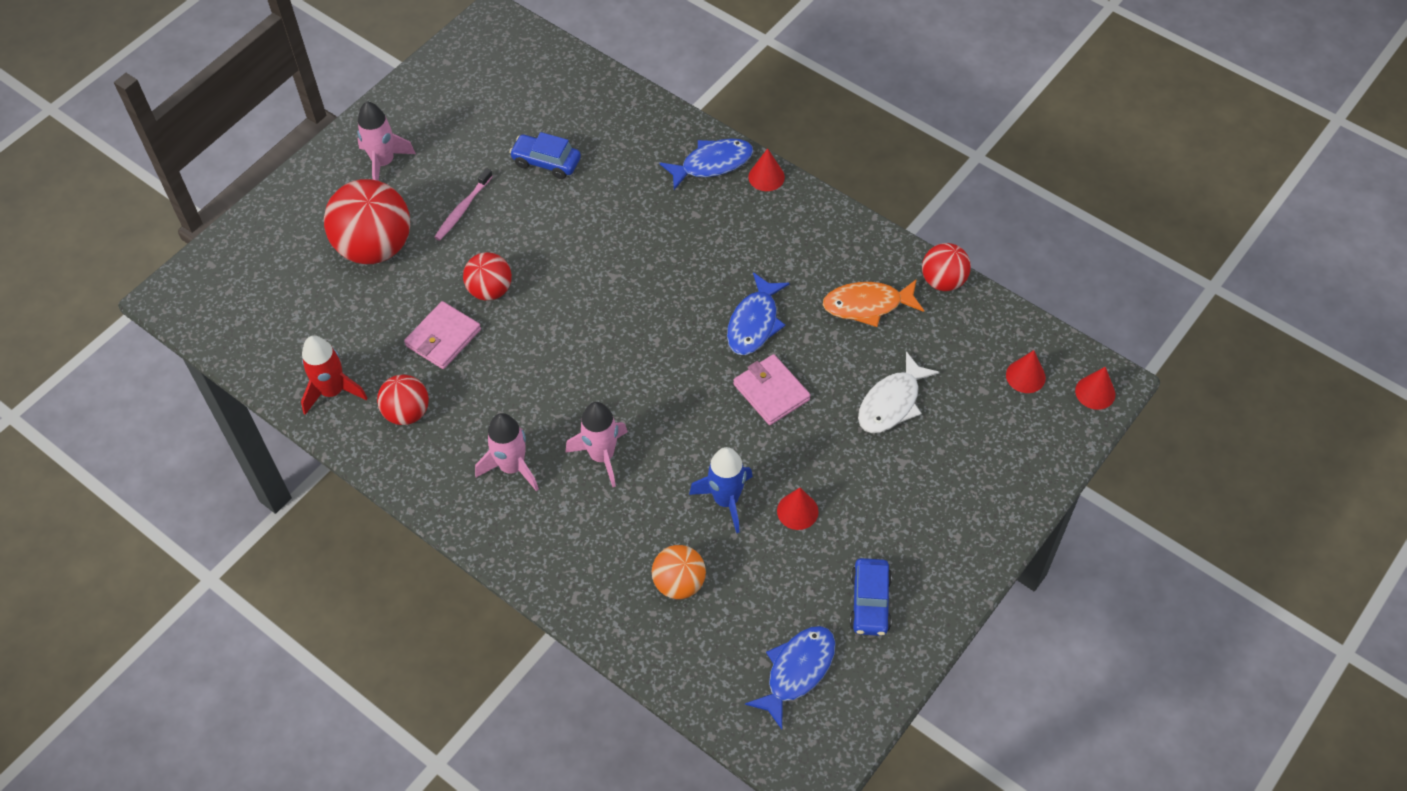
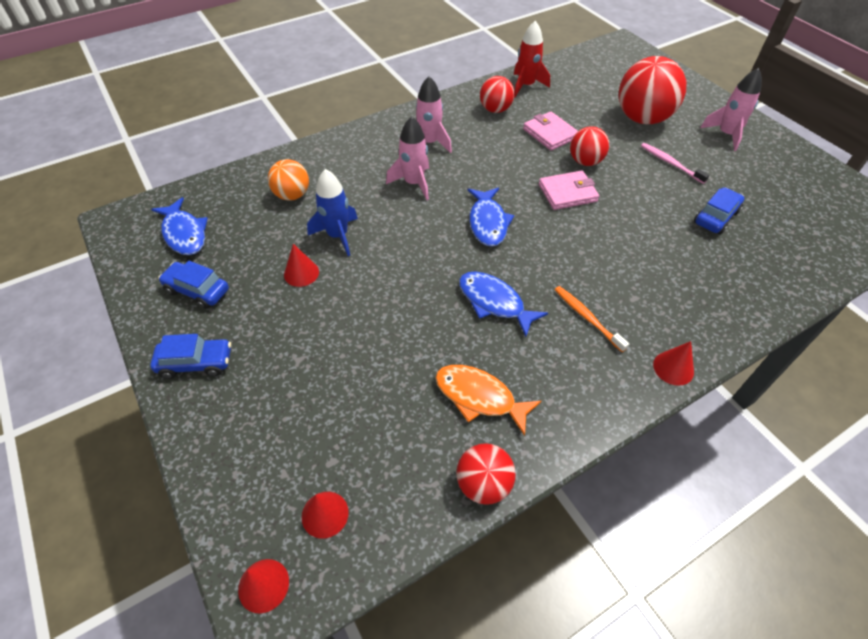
camera: 110 degrees right, 5 degrees down
(712, 164) = (698, 329): blue fish -> blue fish (488, 223)
(738, 246) = (587, 317): none -> orange toothbrush
(771, 392) = (418, 291): pink wallet -> pink wallet (567, 193)
(867, 305) = (479, 397): orange fish -> orange fish turned 75 degrees counterclockwise
(892, 403) = (360, 374): white fish -> none
(952, 549) = (196, 363): none -> blue car

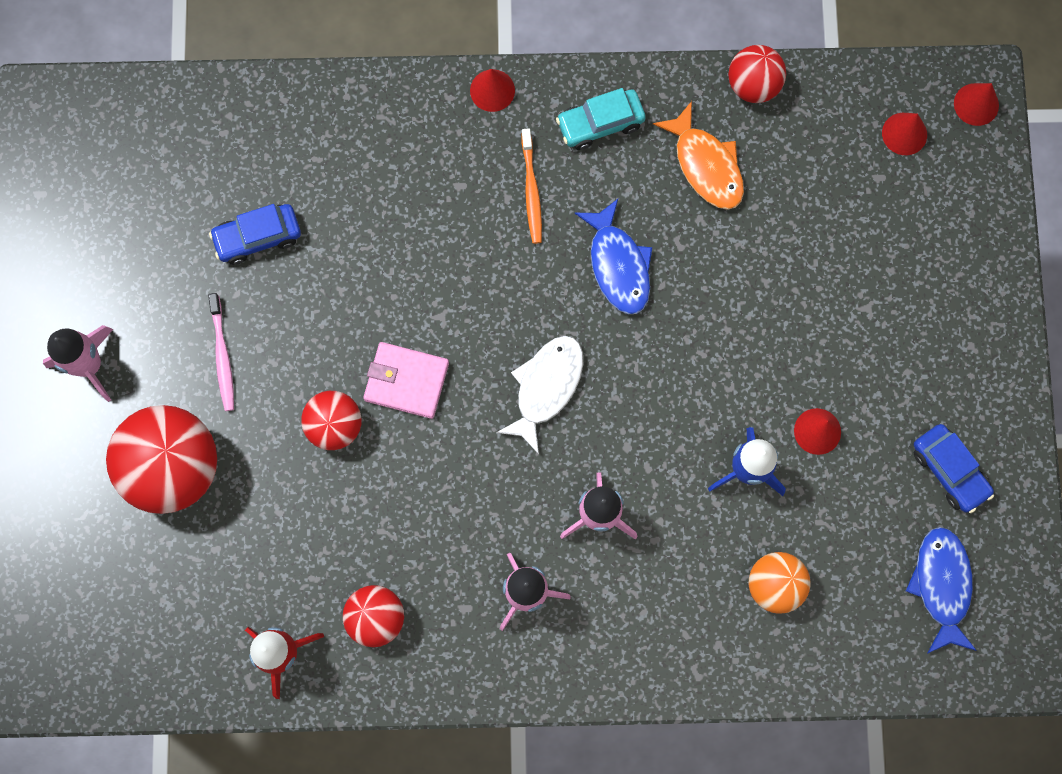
camera: 150 degrees left, 25 degrees up
(196, 363) = (977, 362): blue car -> none
(488, 223) = (546, 387): blue fish -> white fish
(550, 133) = (337, 512): pink wallet -> none
(579, 386) = (600, 123): none -> turquoise car

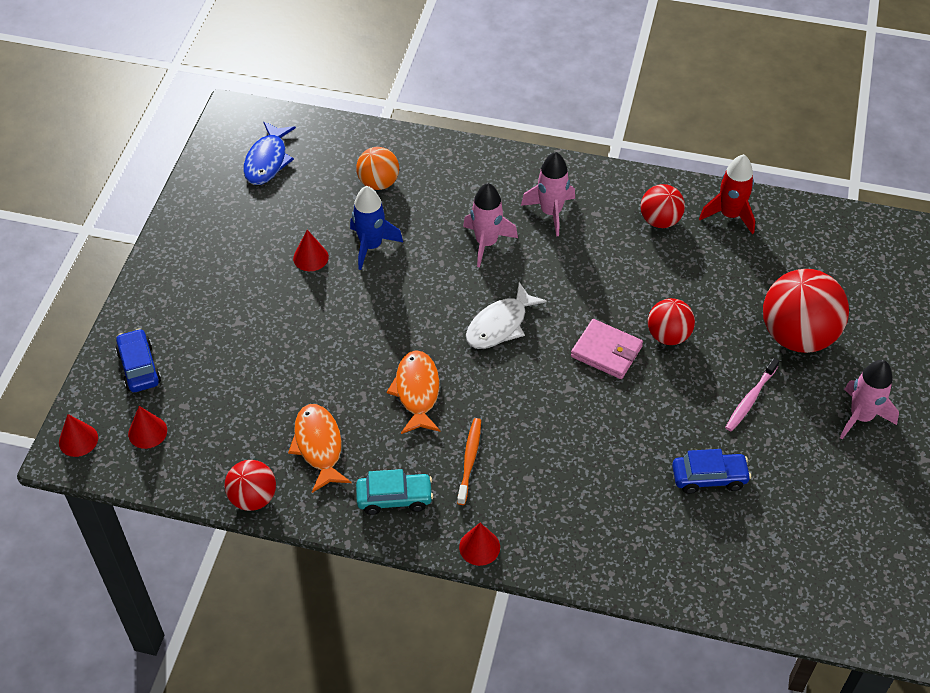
camera: 165 degrees left, 25 degrees down
(222, 356) = (750, 399): pink toothbrush -> pink toothbrush turned 150 degrees counterclockwise
(618, 265) = (417, 392): blue fish -> orange fish
(949, 470) = (229, 217): blue car -> blue car (139, 367)

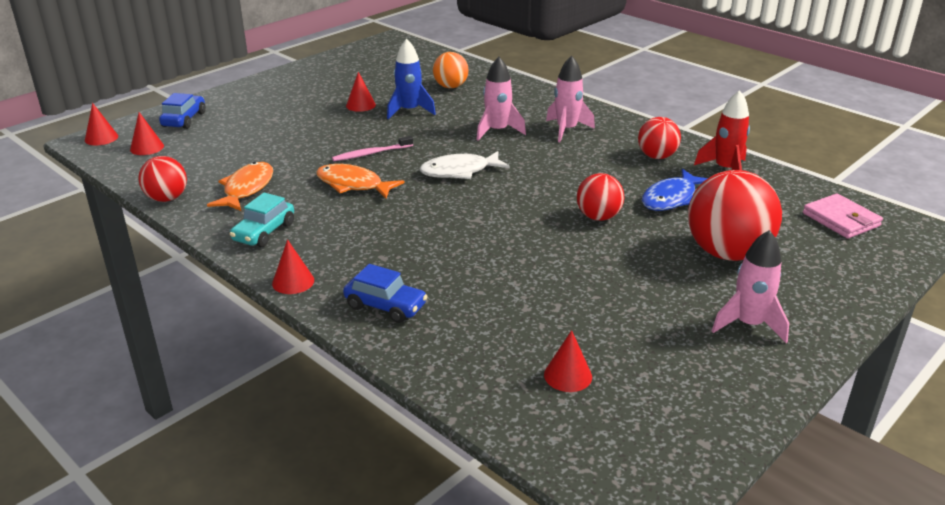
camera: 30 degrees right, 20 degrees down
(267, 161) = (387, 61): blue fish -> blue fish (671, 198)
(394, 498) = (264, 232): turquoise car -> turquoise car turned 90 degrees clockwise
(417, 392) = (353, 185): orange fish -> orange fish turned 90 degrees counterclockwise
(469, 460) = (347, 231): orange toothbrush -> none
(606, 351) = (532, 209): pink wallet -> pink wallet (841, 220)
(709, 477) = (546, 312): blue car -> blue car (385, 306)
(750, 399) = (639, 276): pink toothbrush -> pink toothbrush (371, 153)
(771, 539) = (568, 375): none -> red cone

